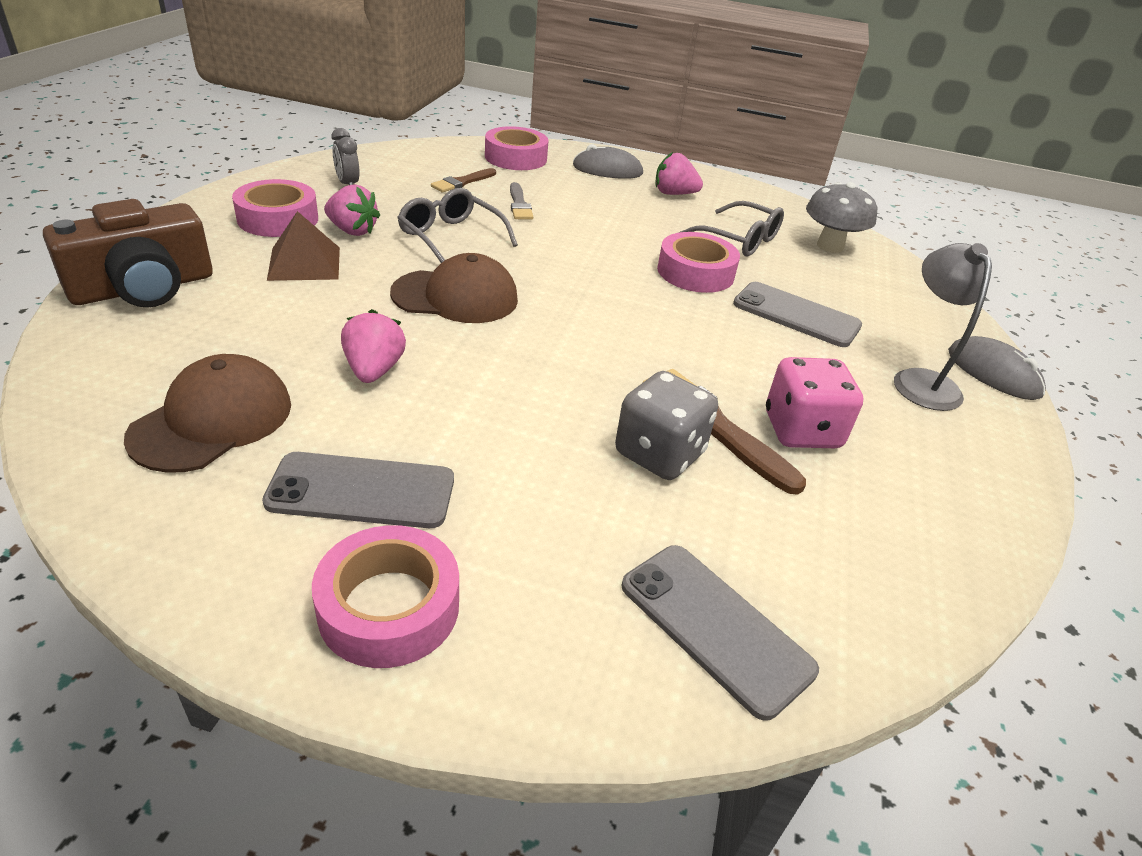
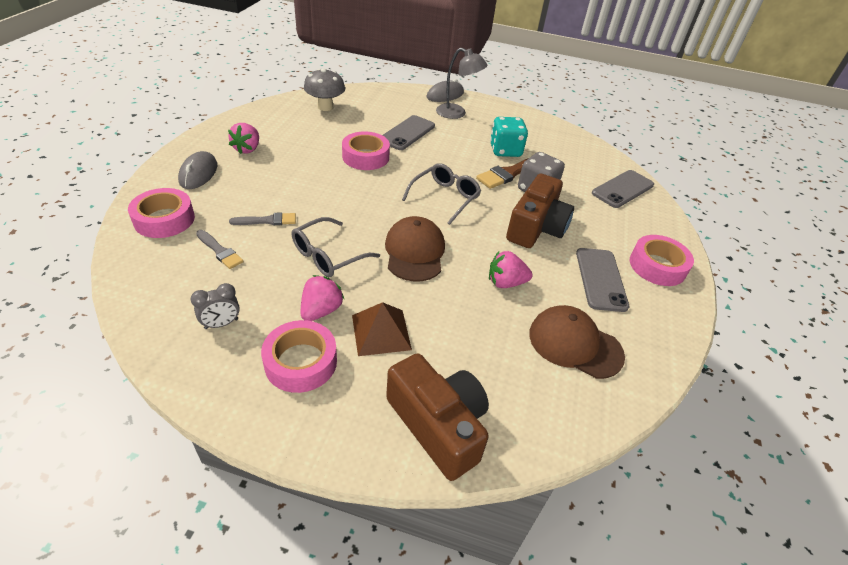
camera: 90 degrees left, 5 degrees up
(462, 182) = (220, 251): brown brush -> grey brush
(526, 430) = (536, 227): none -> brown camera
(739, 240) = (320, 135): grey glasses -> grey glasses (445, 198)
(801, 431) = (505, 151): pink dice -> turquoise dice
(920, 381) = (457, 113): grey lamp -> grey lamp turned 150 degrees counterclockwise

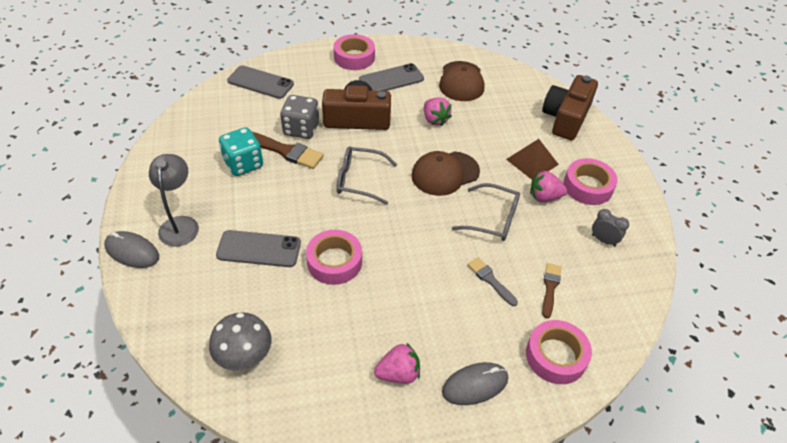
camera: 115 degrees left, 5 degrees up
(220, 251) = (550, 288): grey brush -> brown brush

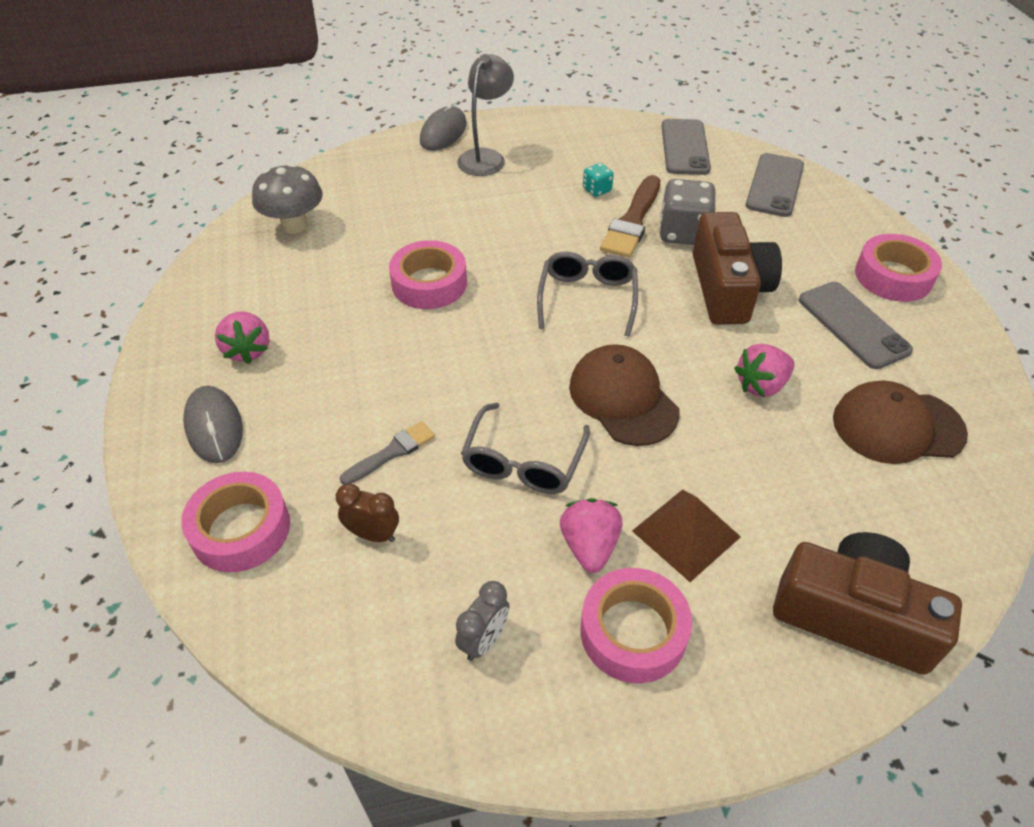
camera: 90 degrees right, 0 degrees up
(180, 224) = (486, 157): grey lamp -> grey lamp turned 60 degrees counterclockwise
(243, 164) = (597, 190): turquoise dice -> turquoise dice, size x0.51
(259, 249) = (449, 218): grey phone -> grey phone (684, 147)
(550, 288) = (373, 534): brown brush -> brown clock

